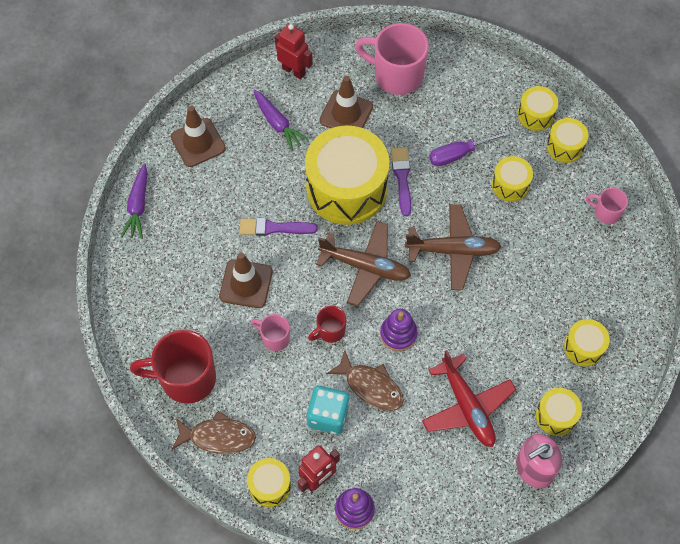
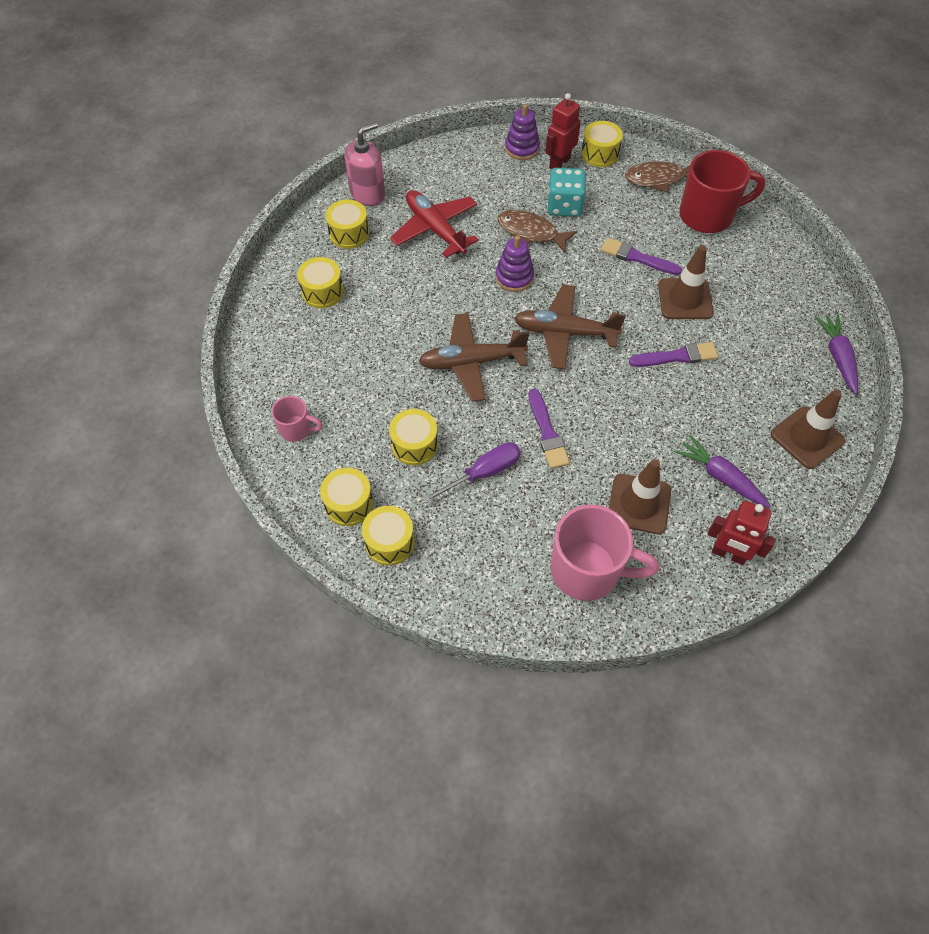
camera: 170 degrees right, 5 degrees down
(274, 338) = (637, 257): pink mug -> purple brush
(330, 331) = (584, 270): red mug -> none
(346, 188) = (610, 411): yellow drum -> none

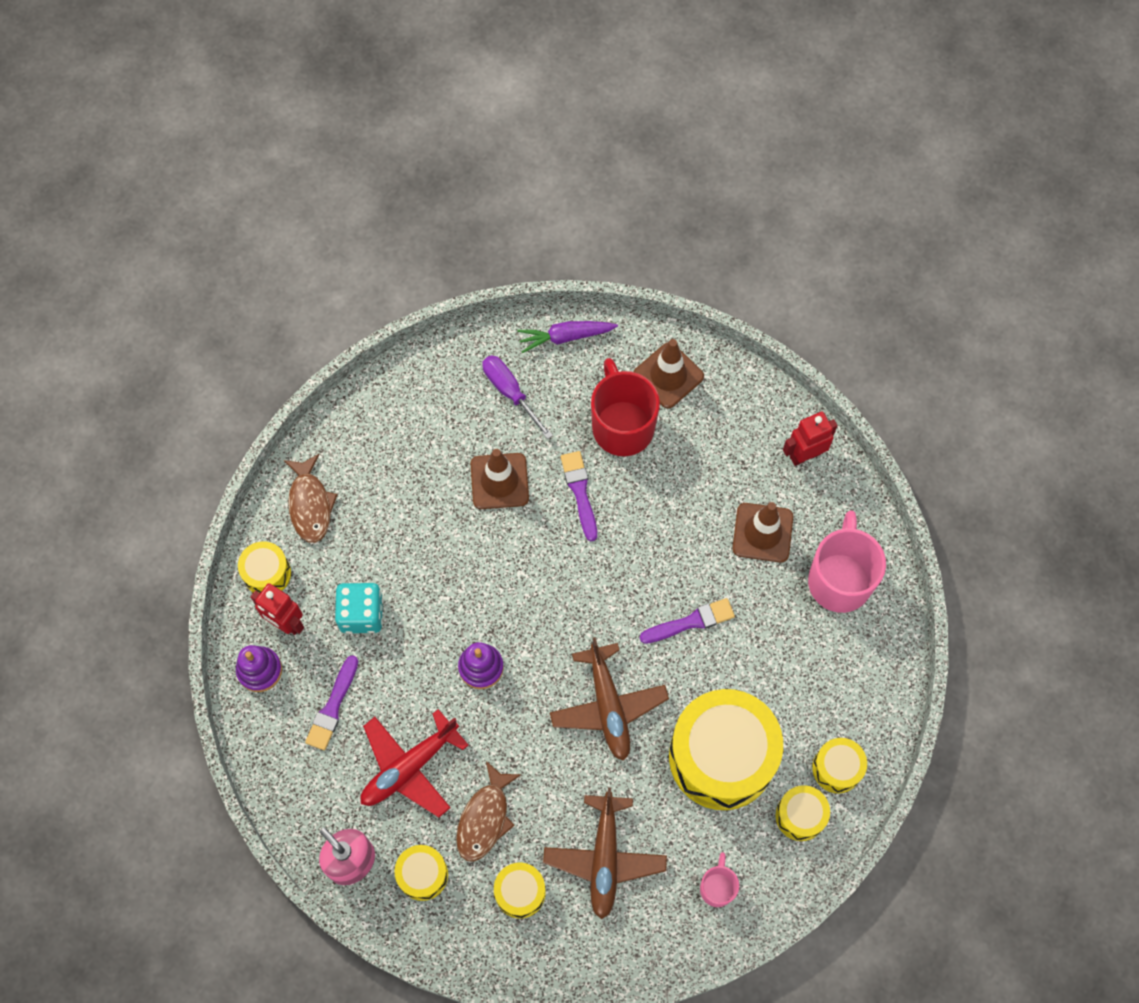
camera: 95 degrees left, 10 degrees up
(414, 445) = (721, 757): yellow drum -> yellow drum, size x2.15
(483, 473) = (747, 683): purple screwdriver -> purple screwdriver (510, 392)
(531, 232) = (408, 652): brown fish -> brown fish (485, 818)
(564, 333) = (558, 608): brown plane -> brown plane (604, 858)
(637, 257) = (441, 531): purple brush -> purple brush (332, 707)
(708, 215) = (369, 451): red mug -> red mug (622, 425)
(721, 477) = (723, 457): purple carrot -> none
(728, 554) = (805, 455): red robot -> red robot turned 135 degrees counterclockwise

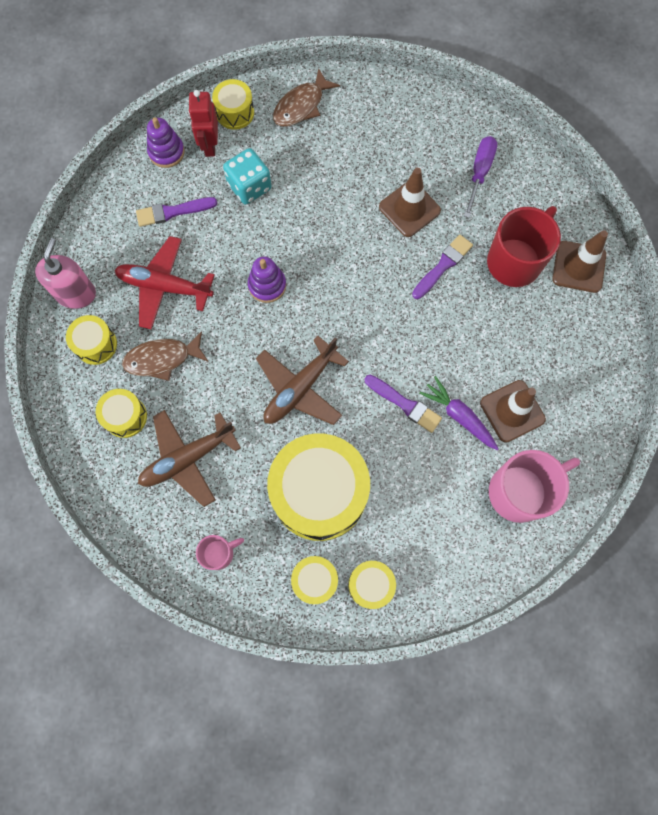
camera: 55 degrees right, 5 degrees up
(566, 337) = (550, 181): purple carrot -> purple carrot (459, 416)
(805, 455) = (597, 402): red robot -> none

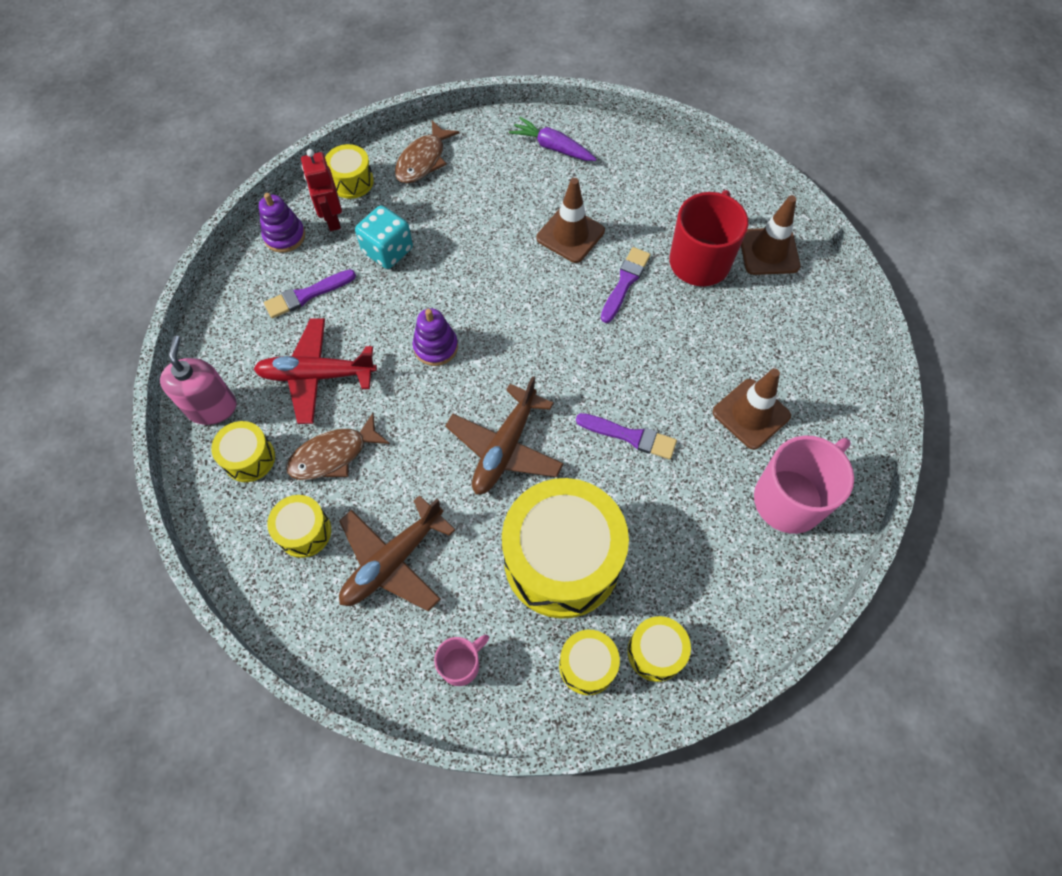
camera: 15 degrees left, 10 degrees down
(459, 416) = (695, 434): purple carrot -> purple carrot (552, 147)
(479, 172) = (633, 184): purple screwdriver -> none

